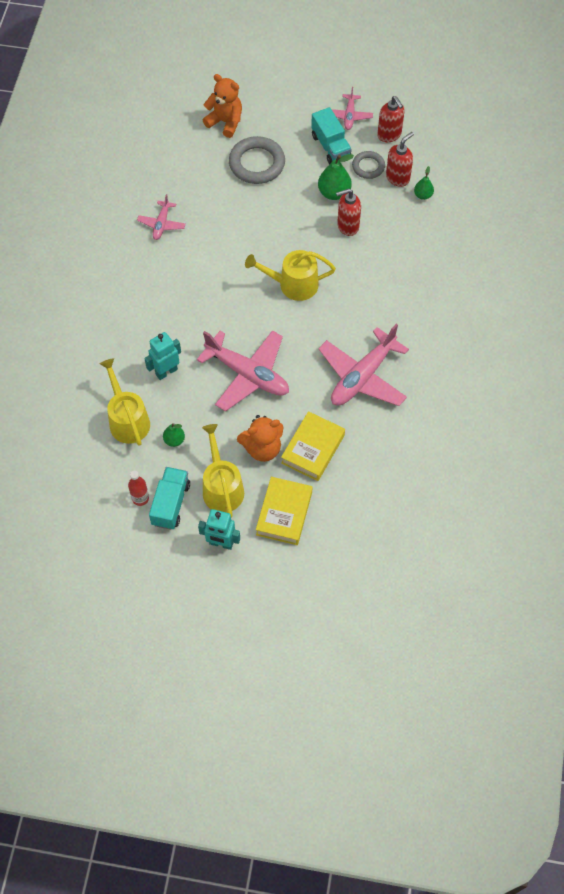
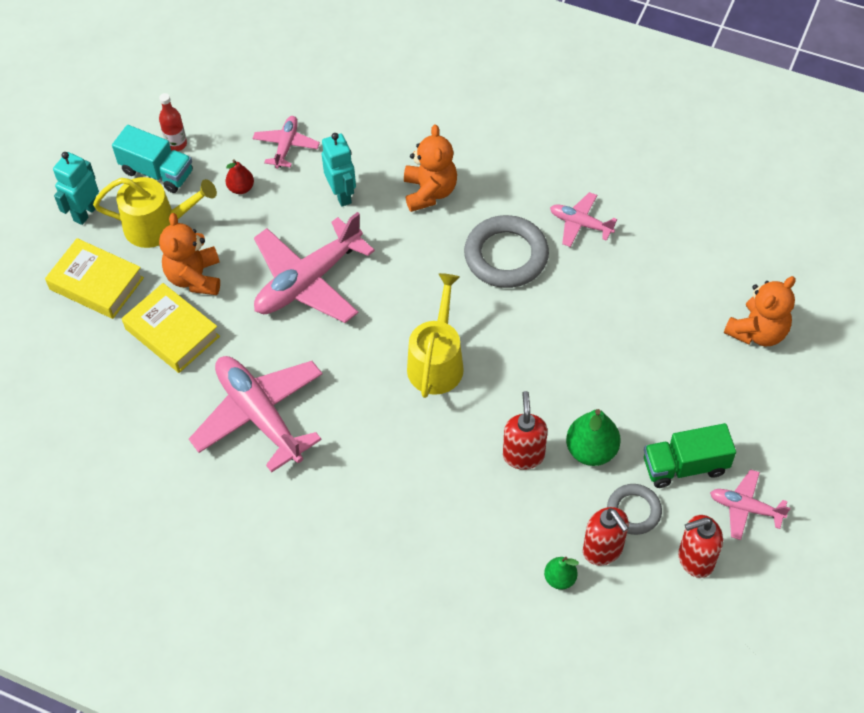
camera: 105 degrees right, 5 degrees down
(127, 420) = (286, 146): yellow watering can -> pink plane
(152, 317) = (429, 192): none -> orange teddy bear
(174, 440) = (241, 188): green pear -> red pear
(257, 163) = (668, 358): grey ring -> grey ring (506, 256)
(330, 146) = (685, 466): turquoise truck -> green truck

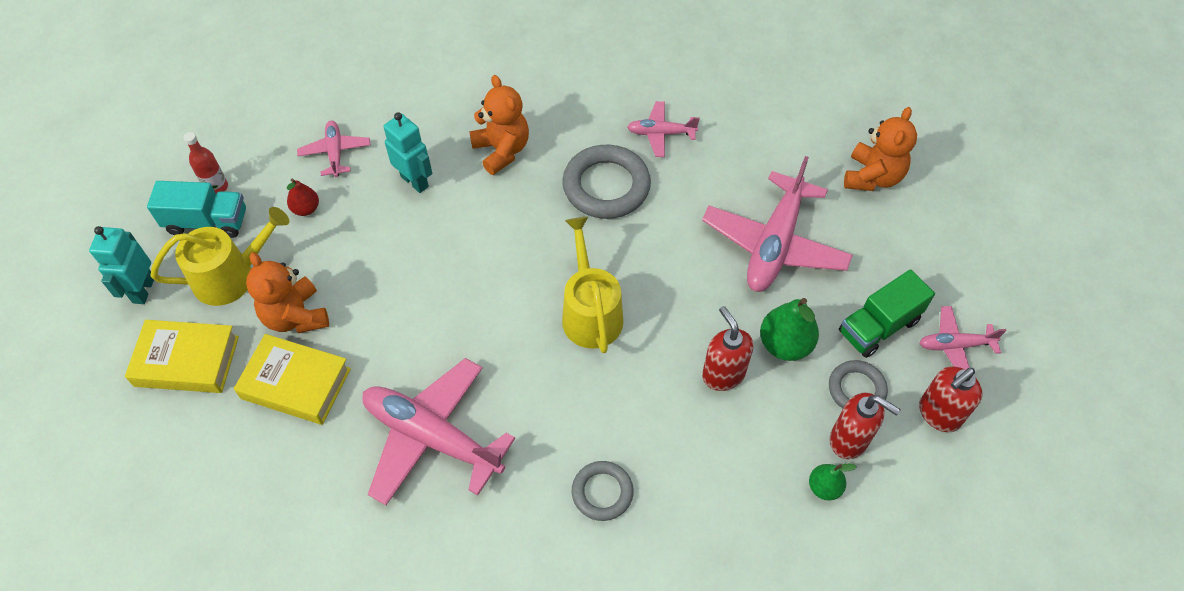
camera: 25 degrees left, 0 degrees up
(308, 281) = (420, 278): pink plane -> pink plane (774, 244)
(374, 510) = (602, 492): none -> grey ring

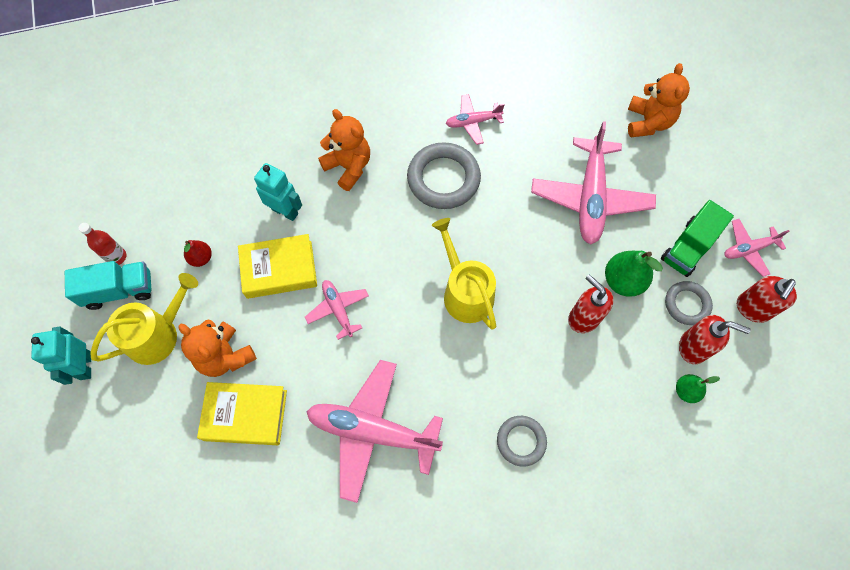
camera: 15 degrees left, 10 degrees up
(187, 361) = (146, 419): yellow book -> yellow book (279, 269)
(335, 153) = (209, 201): pink plane -> pink plane (338, 309)

